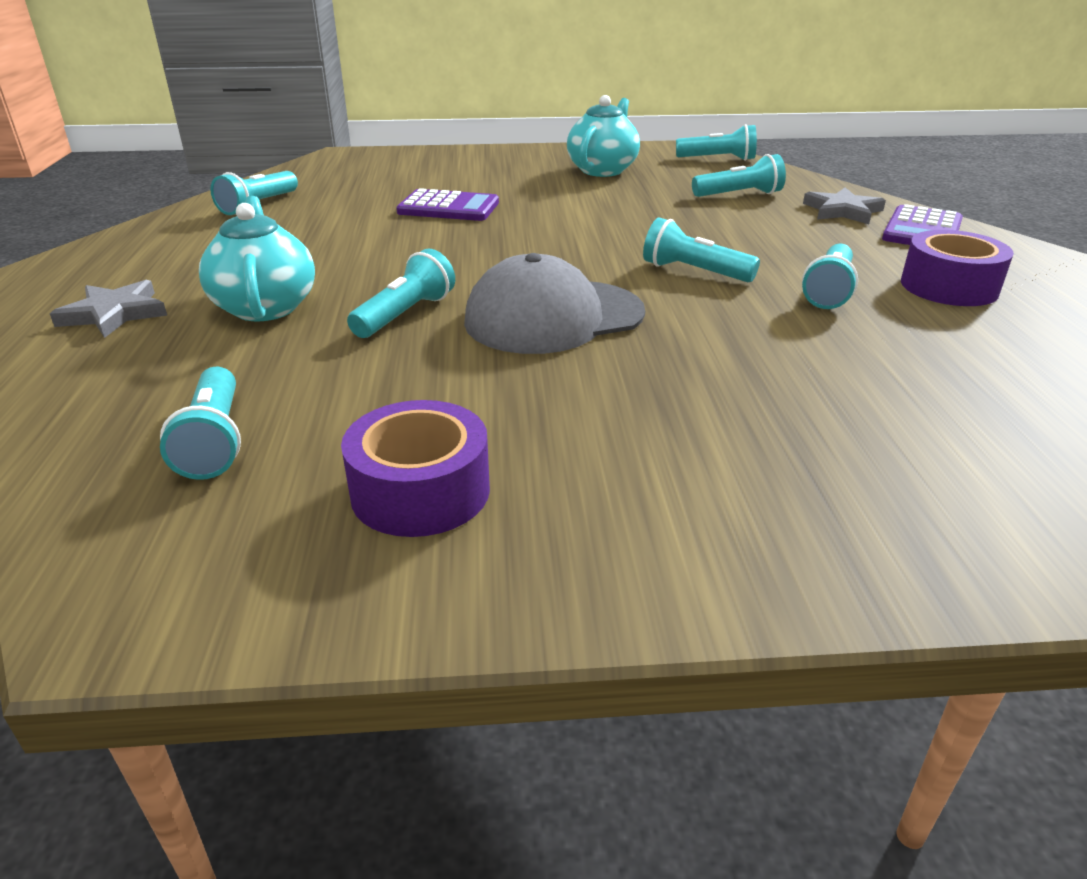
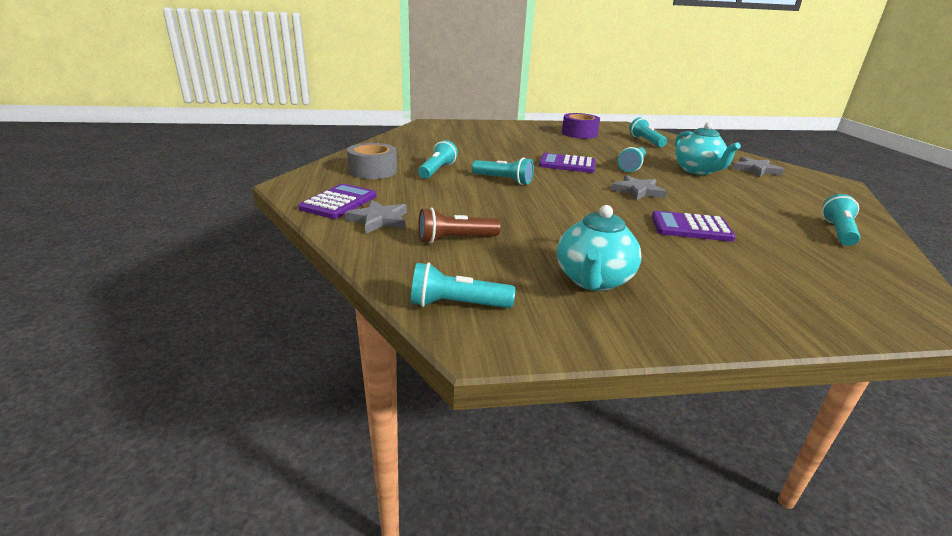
camera: 175 degrees right, 5 degrees down
(461, 256) = (638, 191): none -> grey star
(553, 317) = (567, 164): grey cap -> purple calculator
(739, 195) = (455, 239): turquoise flashlight -> brown flashlight
(949, 286) = (373, 171): purple tape -> grey tape

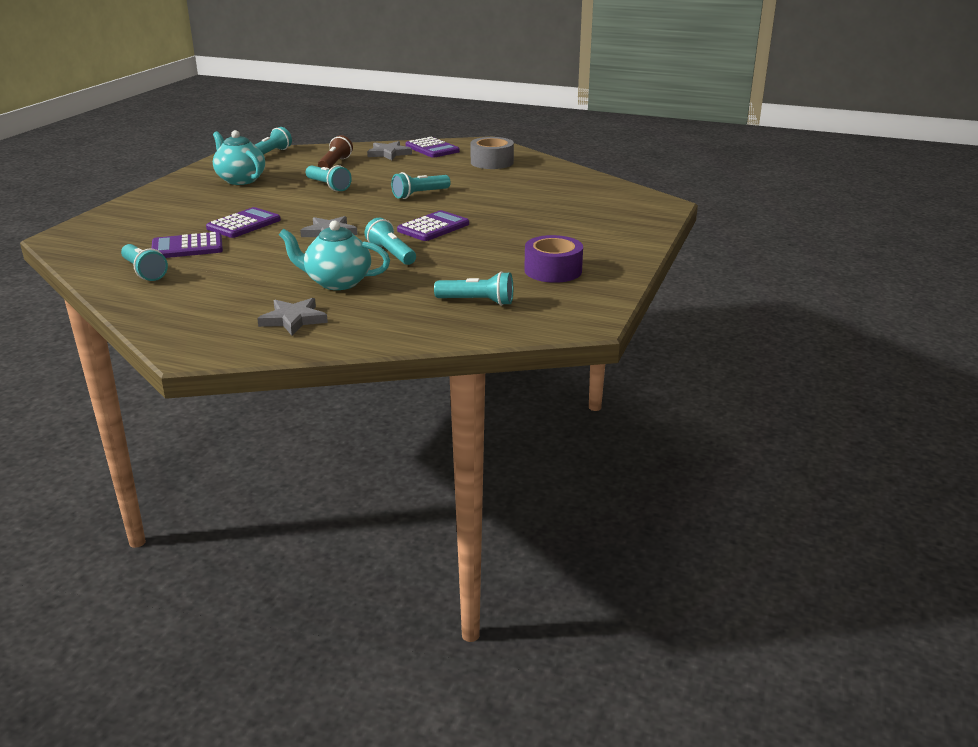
camera: 120 degrees right, 0 degrees up
(437, 170) = (471, 179): turquoise flashlight -> turquoise flashlight (328, 186)
(775, 233) = (187, 247): none -> purple calculator

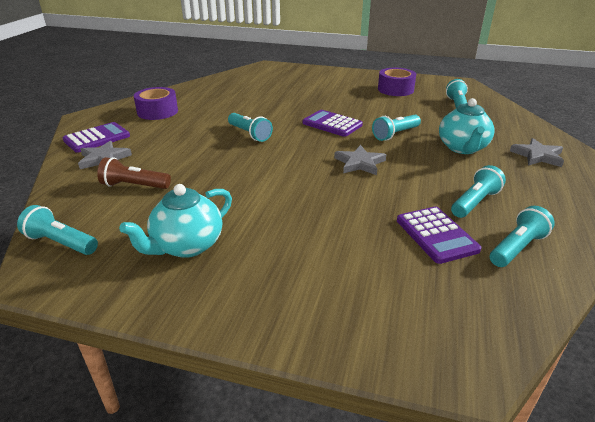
camera: 95 degrees left, 5 degrees up
(244, 224) = (353, 212): purple calculator -> none
(328, 186) = (221, 180): turquoise flashlight -> turquoise flashlight (475, 202)
(492, 162) = (157, 111): grey tape -> purple tape

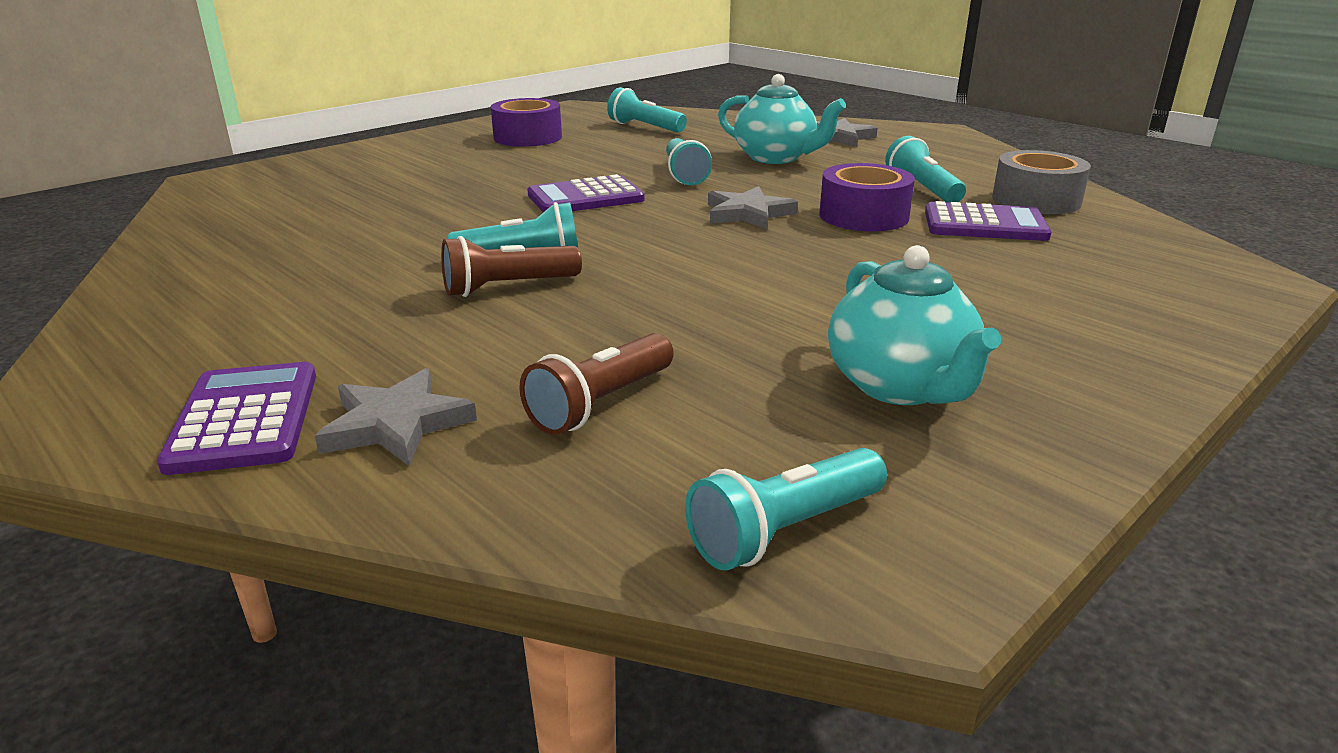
camera: 60 degrees left, 5 degrees down
(157, 111) = (226, 319): purple tape -> purple tape (863, 216)
(218, 141) = (507, 287): none -> brown flashlight
(517, 248) = (1036, 200): turquoise flashlight -> grey tape

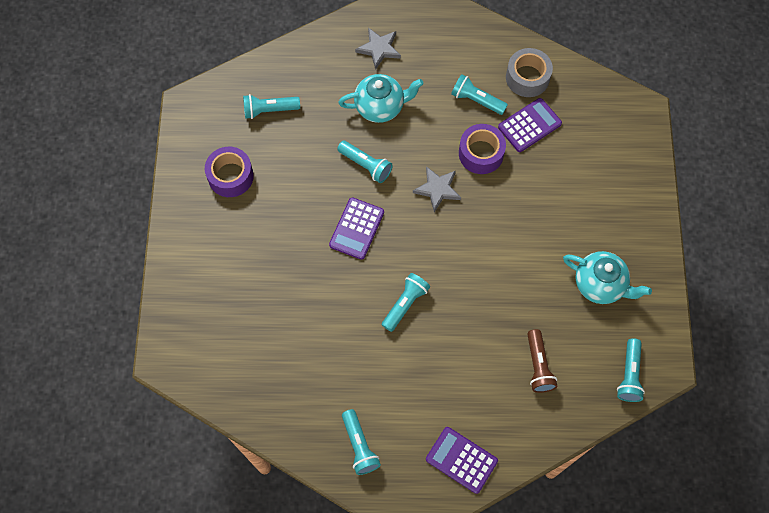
camera: 45 degrees left, 40 degrees up
(180, 319) = (359, 446): none -> turquoise flashlight
(396, 424) = (501, 424): grey star -> none
(507, 287) = (429, 329): brown flashlight -> none

